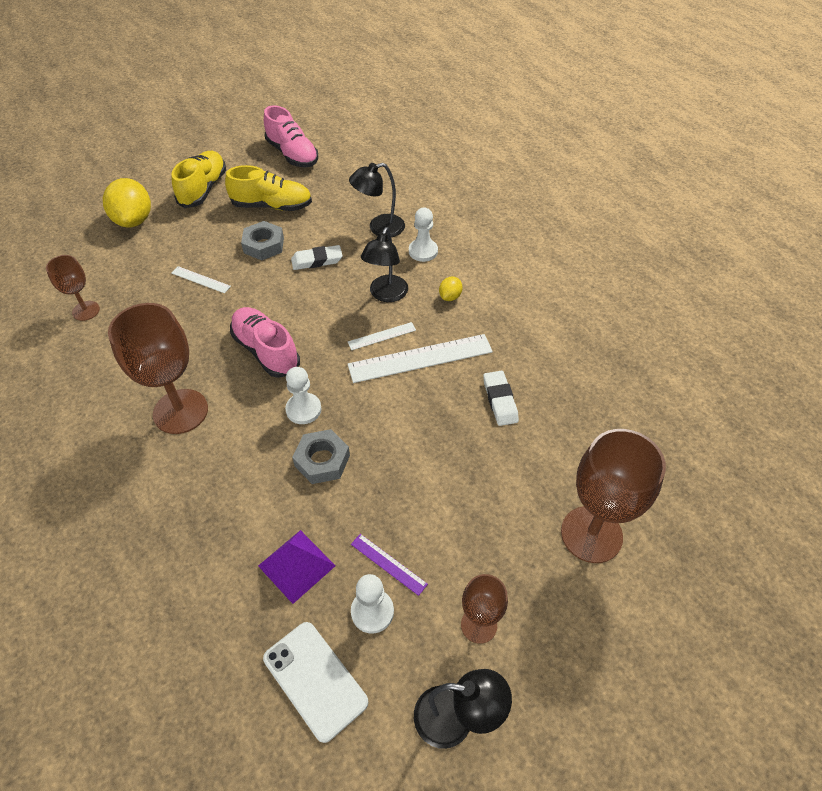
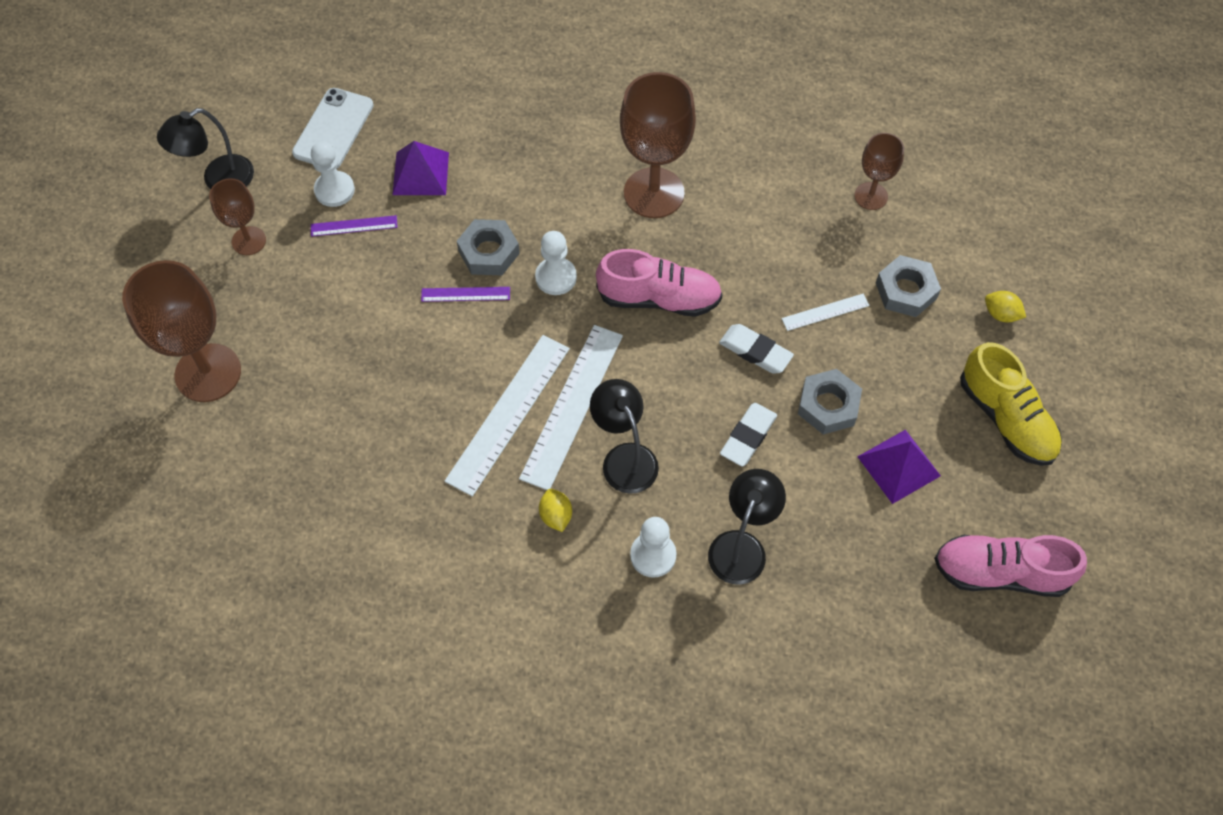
camera: 135 degrees right, 10 degrees up
(134, 220) = (1001, 314): yellow lemon -> yellow lemon, size x0.47
(152, 259) = (906, 291): none -> grey nut
(272, 206) = (899, 466): yellow shoe -> purple pyramid
(315, 680) = (333, 129): white phone -> white phone turned 75 degrees counterclockwise
(368, 445) = (465, 294): none -> purple ruler
(382, 336) = (572, 406): white ruler -> white ruler, size x2.03
(500, 400) = (388, 433): white eraser -> white eraser (755, 351)

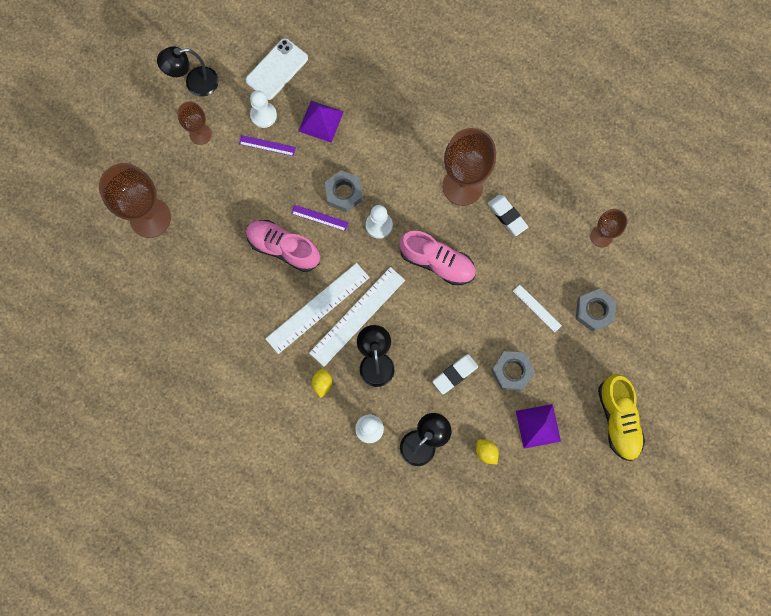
camera: 20 degrees right, 15 degrees up
(755, 351) = (482, 319): white eraser -> white eraser (507, 216)
(825, 312) = (537, 308): white ruler -> white ruler turned 45 degrees clockwise
(1000, 572) = (569, 514): pink shoe -> pink shoe (283, 248)
(1001, 314) = (647, 349): yellow lemon -> yellow lemon (486, 452)

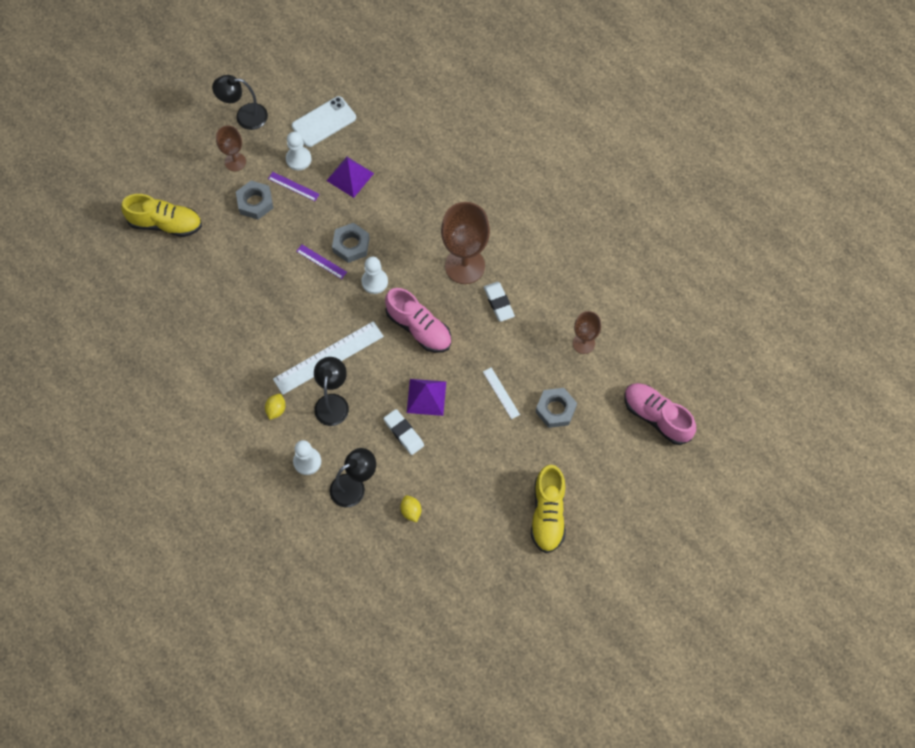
camera: 15 degrees right, 10 degrees down
(150, 218) = (165, 224): brown goblet -> yellow shoe
(283, 248) = (279, 280): pink shoe -> pink shoe (656, 417)
(317, 307) = (293, 341): white ruler -> none
(455, 374) = (404, 433): white eraser -> white eraser turned 75 degrees clockwise
(512, 371) = (459, 444): grey nut -> grey nut (255, 202)
(538, 426) = (468, 500): purple pyramid -> purple pyramid (426, 397)

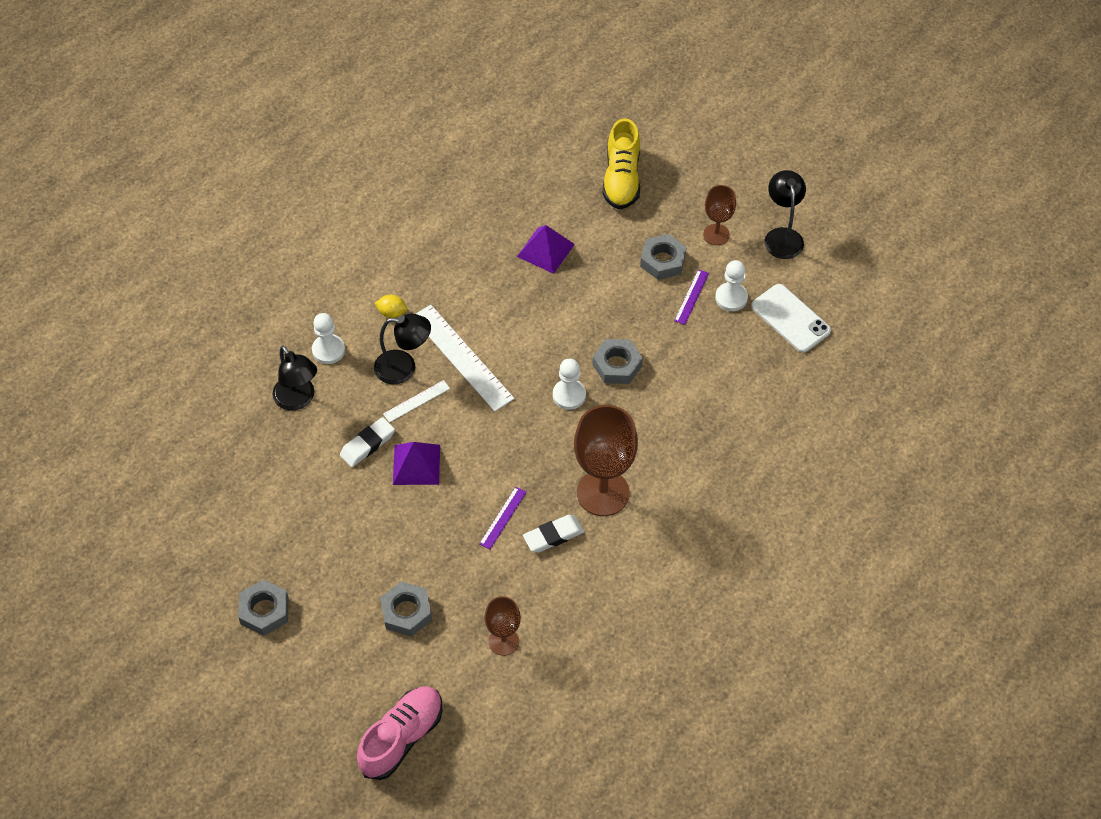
camera: 85 degrees right, 10 degrees down
(321, 261) = (590, 337): purple ruler -> purple ruler (503, 518)
(350, 177) = (715, 354): purple pyramid -> purple pyramid (545, 250)
(411, 511) = (268, 461): yellow lemon -> none
(419, 328) = (509, 448): pink shoe -> none
(501, 393) = (426, 547): white ruler -> white ruler (416, 401)
(548, 514) = (264, 611): yellow shoe -> grey nut

